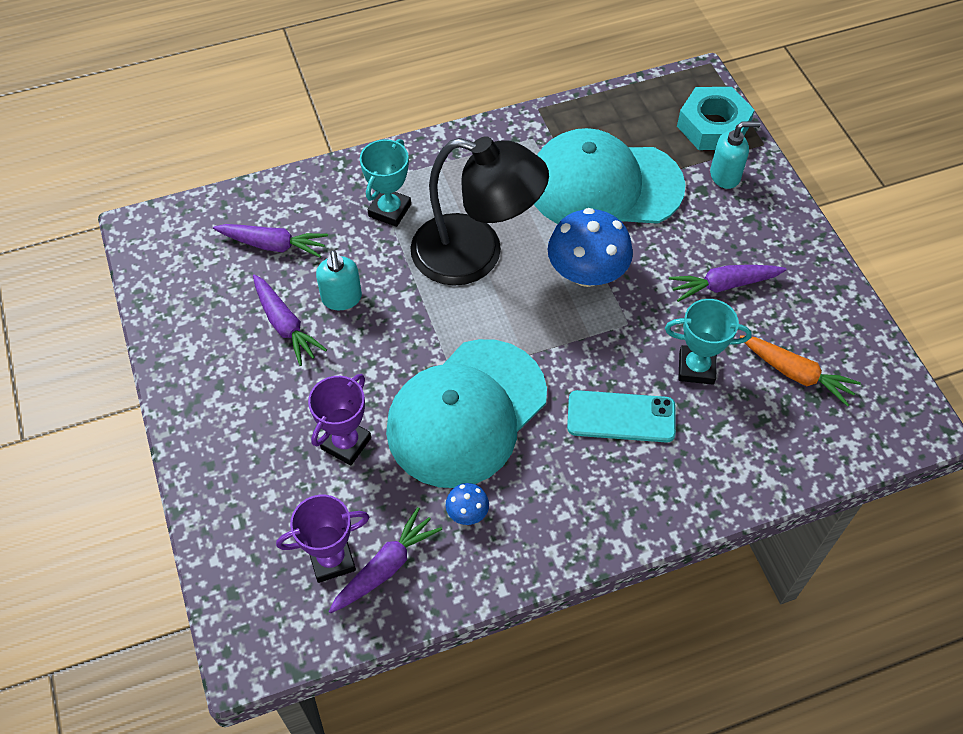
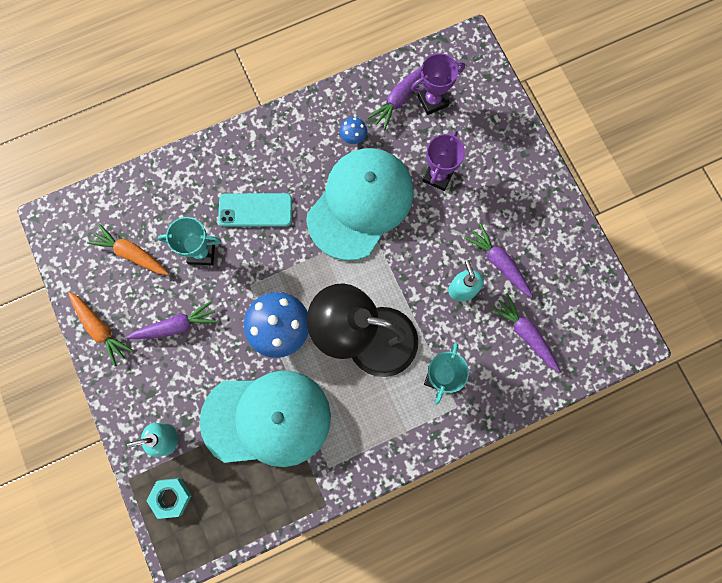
camera: 175 degrees right, 20 degrees up
(272, 245) = (525, 334): purple carrot -> purple carrot turned 45 degrees clockwise
(713, 126) = (171, 497): turquoise nut -> turquoise nut, size x0.64
(824, 289) = (100, 328): none -> orange carrot

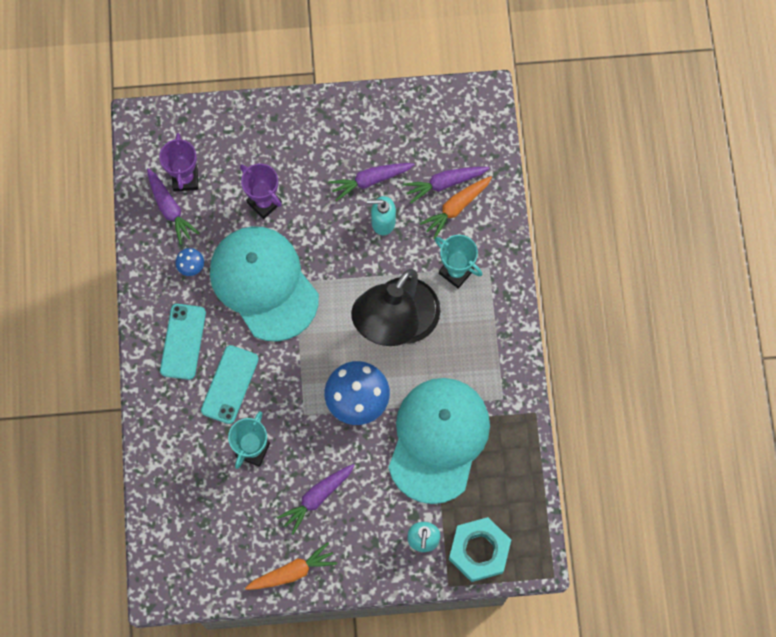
camera: 70 degrees left, 5 degrees down
(132, 254) = (227, 519): orange carrot -> orange carrot (456, 207)
(171, 497) = (479, 550): turquoise nut -> turquoise nut, size x1.57
(176, 326) = (317, 497): purple carrot -> purple carrot turned 135 degrees counterclockwise
(281, 156) = (183, 341): none -> turquoise phone

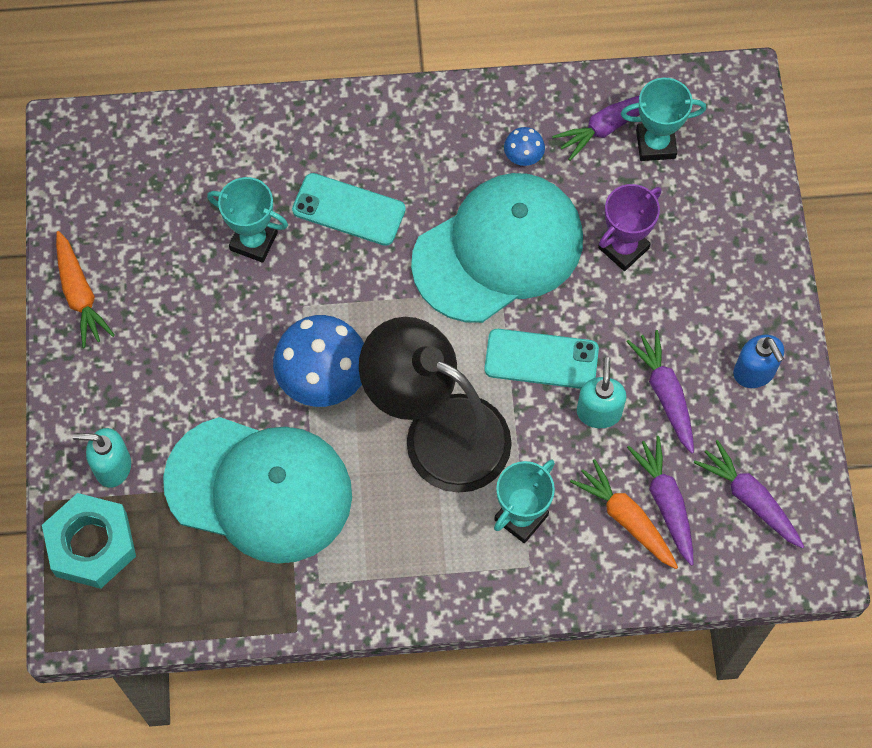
camera: 90 degrees right, 5 degrees down
(183, 341) = (412, 149): turquoise phone -> turquoise phone (541, 359)
(185, 179) = (655, 144): purple trophy -> turquoise trophy
(317, 497) = (182, 325): purple carrot -> purple carrot (750, 499)
(355, 125) = (754, 372): none -> blue soap dispenser

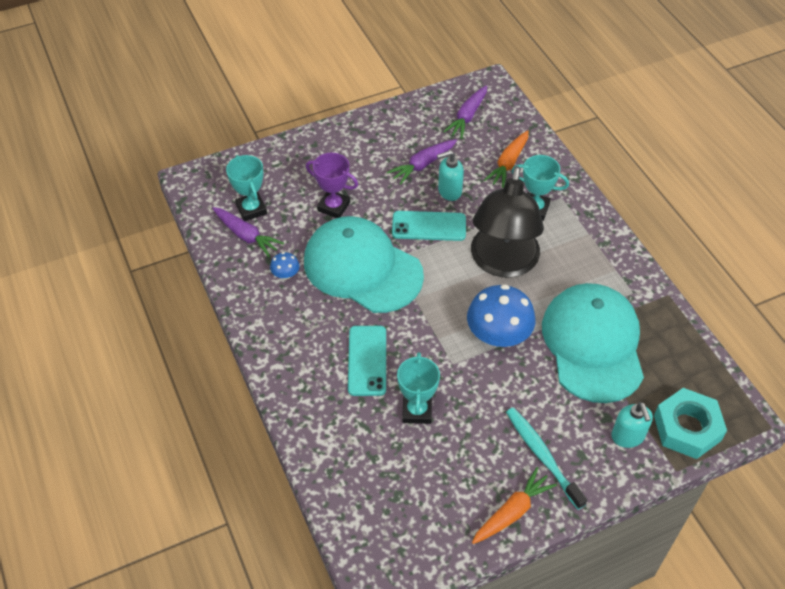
camera: 110 degrees left, 15 degrees down
(132, 356) = (542, 456): none -> turquoise toothbrush
(541, 359) = (429, 226): turquoise phone -> turquoise phone turned 75 degrees counterclockwise
(665, 503) = (489, 149): purple carrot -> none
(754, 372) = (389, 131): blue soap dispenser -> none

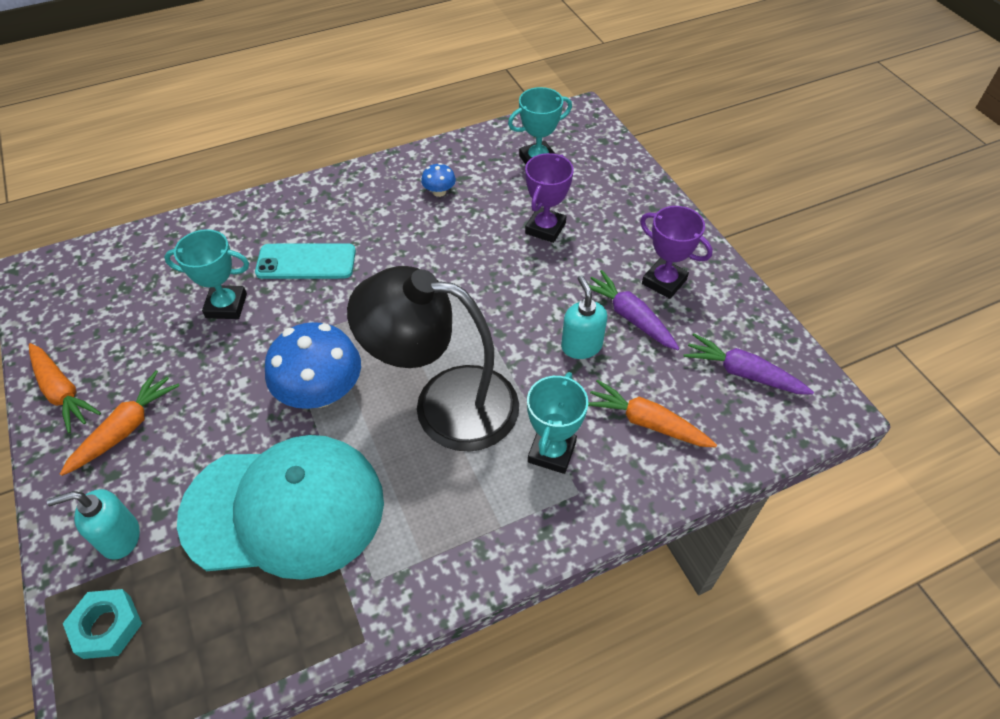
camera: 90 degrees right, 0 degrees up
(246, 235) = (497, 158): purple carrot -> none
(362, 268) = (444, 256): turquoise cap -> none
(390, 145) = (664, 281): none -> purple trophy
(429, 226) = (514, 321): turquoise phone -> none
(542, 456) = (125, 429): turquoise toothbrush -> orange carrot
(687, 428) = (107, 626): turquoise nut -> turquoise nut, size x0.64

